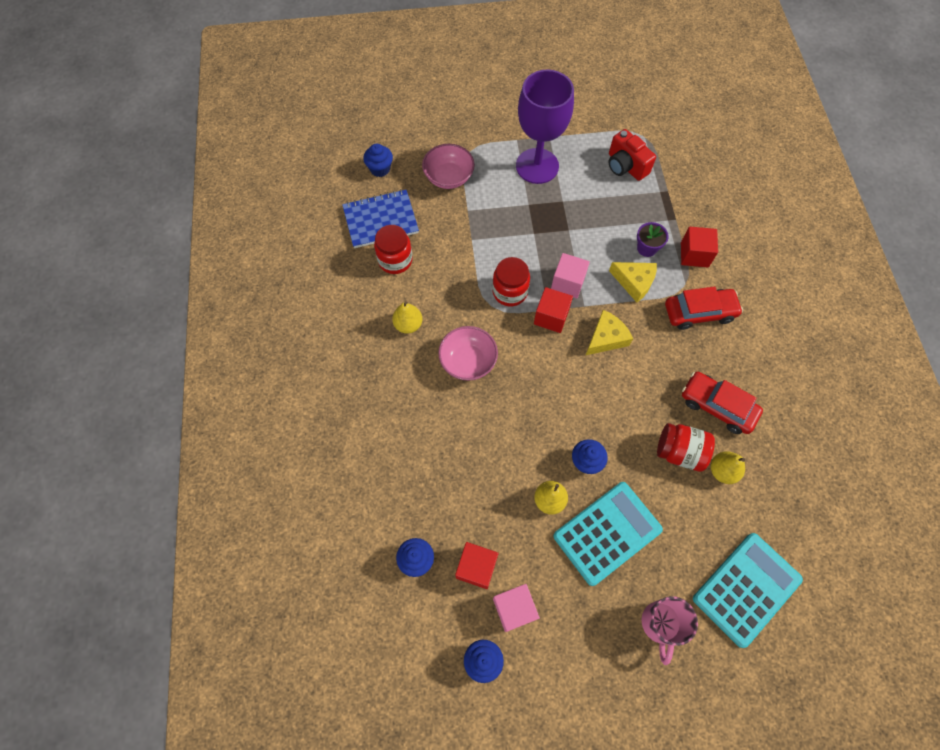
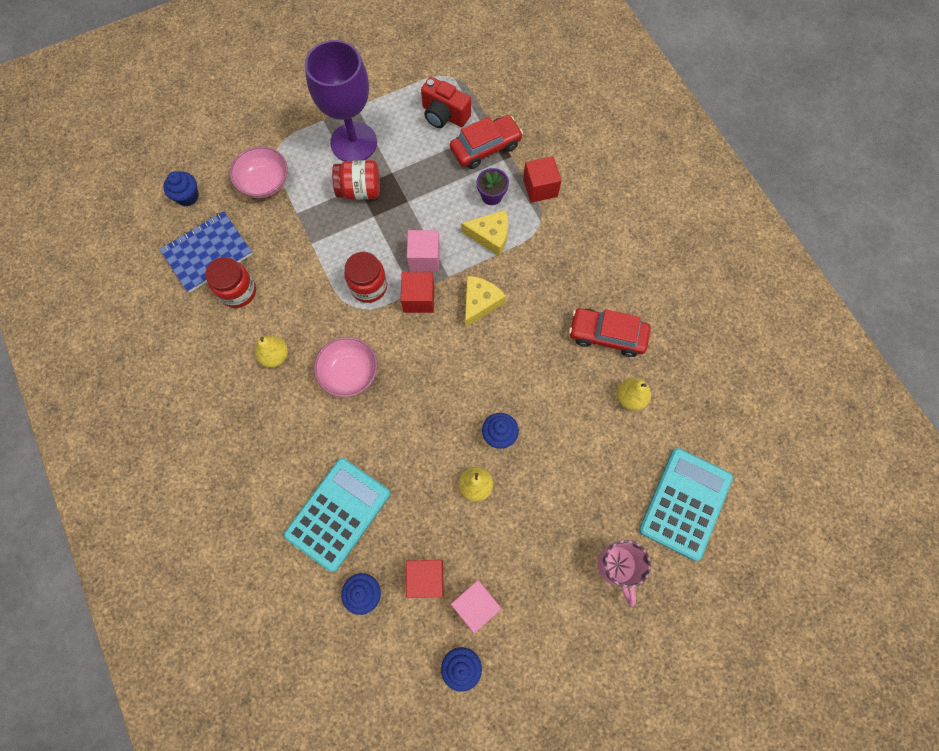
camera: 20 degrees left, 5 degrees up
(607, 532) = (541, 497): turquoise calculator -> turquoise calculator (338, 513)
(679, 452) = (585, 393): red jar -> red jar (359, 190)
(699, 312) = (562, 246): red car -> red car (485, 147)

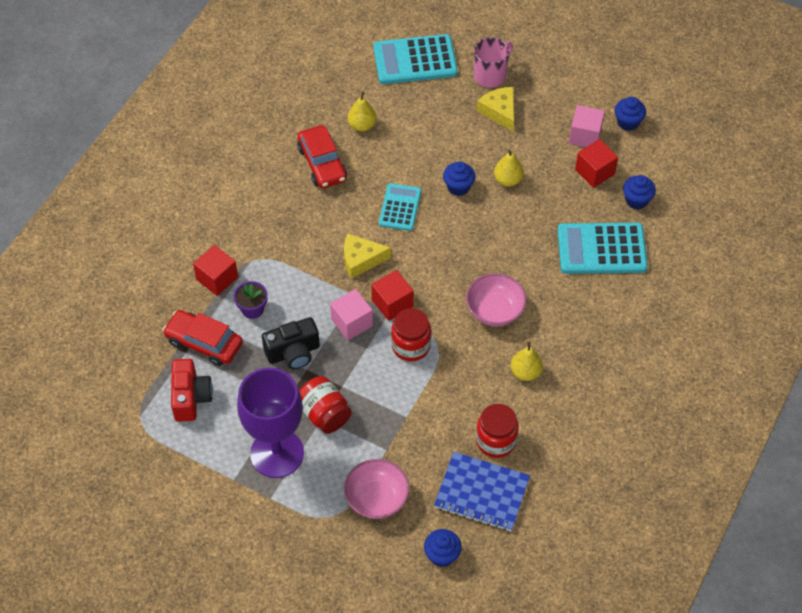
camera: 125 degrees left, 15 degrees down
(429, 201) = (293, 353): none -> black camera
(490, 235) = (293, 288): yellow cheese -> yellow cheese (499, 111)
(512, 368) = (400, 207): none -> turquoise calculator

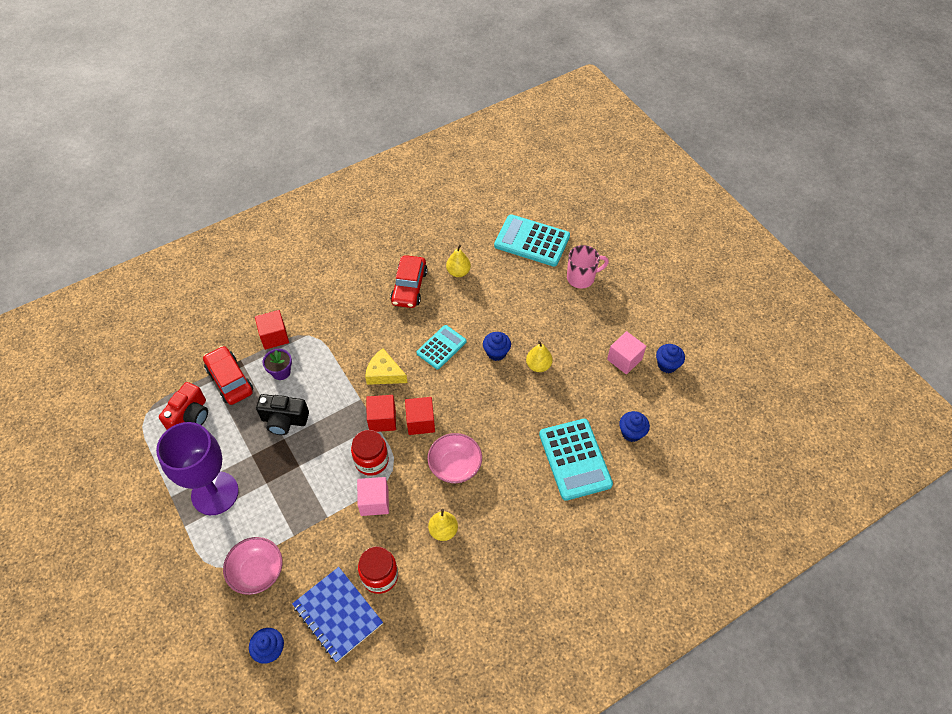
camera: 30 degrees right, 0 degrees up
(324, 414) = (270, 481): red jar -> none
(352, 322) = (342, 419): pink cube -> pink cube (374, 502)
(499, 111) = (569, 309): yellow cheese -> none
(594, 172) = (612, 392): red cube -> red cube (420, 422)
(601, 249) = (575, 459): turquoise calculator -> turquoise calculator turned 135 degrees counterclockwise

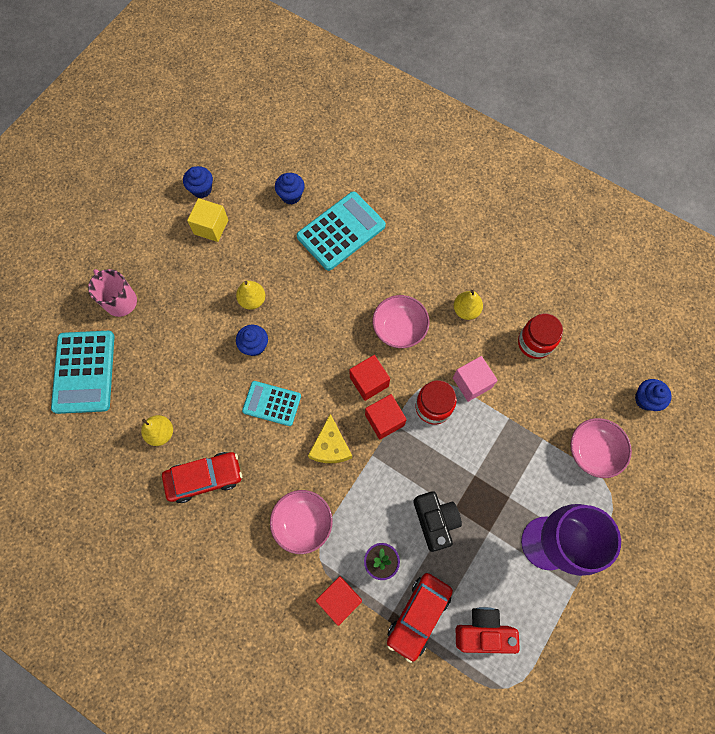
camera: 115 degrees left, 15 degrees up
(337, 615) = (585, 360): blue notebook -> none
(340, 334) = (303, 523): none -> pink bowl
(624, 359) = (211, 227): pink cube -> yellow cube

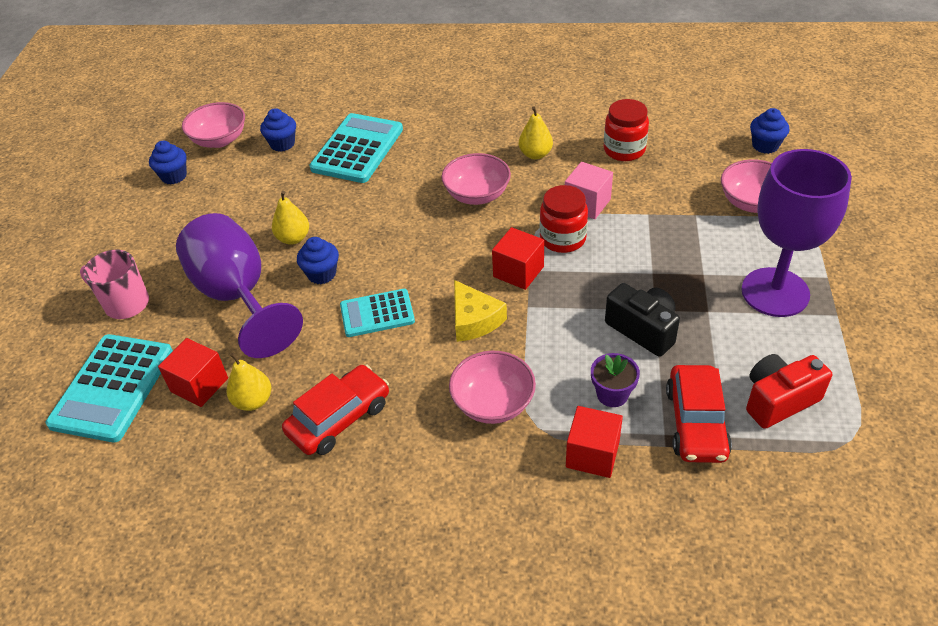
camera: 25 degrees left, 25 degrees down
(84, 372) = (113, 388): turquoise calculator -> turquoise calculator turned 45 degrees clockwise
(192, 335) = (238, 296): none -> purple goblet
(211, 227) = (204, 200): yellow cube -> none
(249, 166) = (219, 140): none -> pink bowl
(369, 382) = (476, 248): red cube -> red cube (199, 385)

